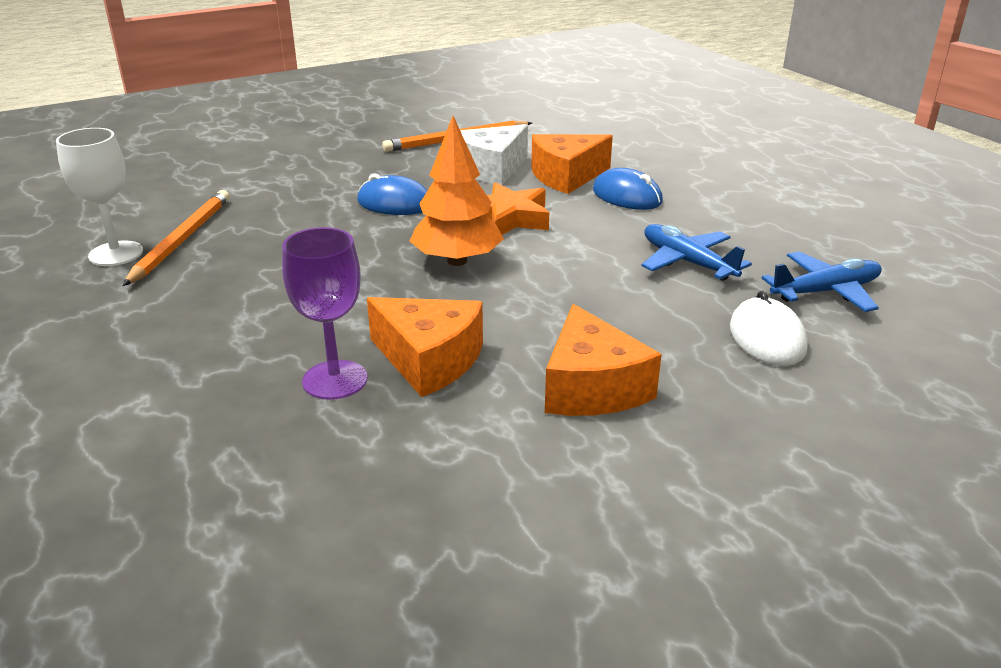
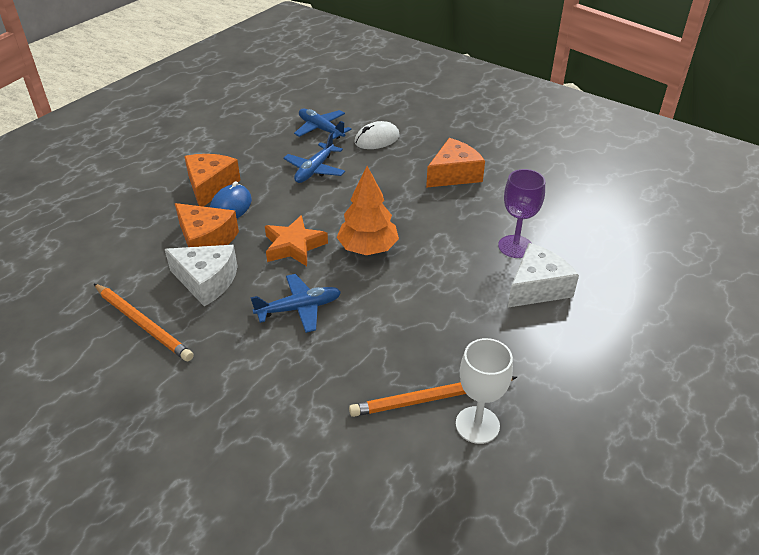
camera: 115 degrees left, 10 degrees up
(231, 365) = (537, 287): none -> white cheese
(395, 203) = (299, 308): blue mouse -> blue plane
(429, 360) = (474, 224): orange cheese -> orange cheese (210, 186)

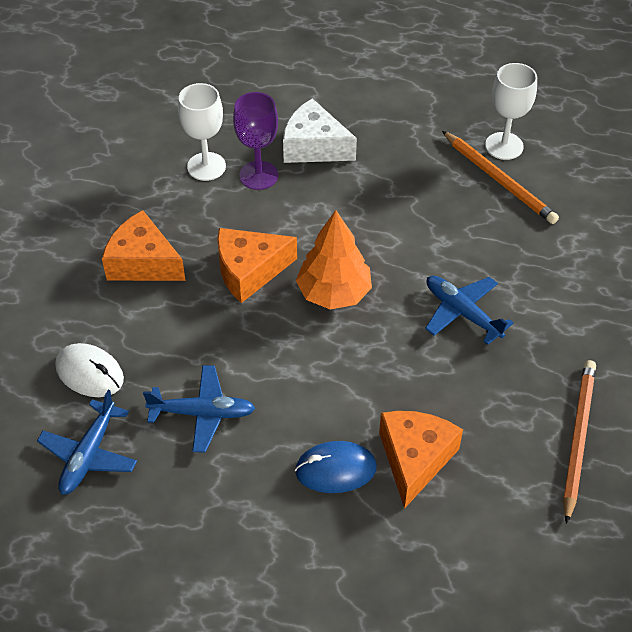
camera: 115 degrees left, 10 degrees up
(206, 281) = (480, 417): white cheese -> none
(210, 186) = (305, 521): orange cheese -> orange cheese (249, 271)
(294, 246) = (371, 362): orange star -> none
(539, 223) = (206, 166): none -> white goblet

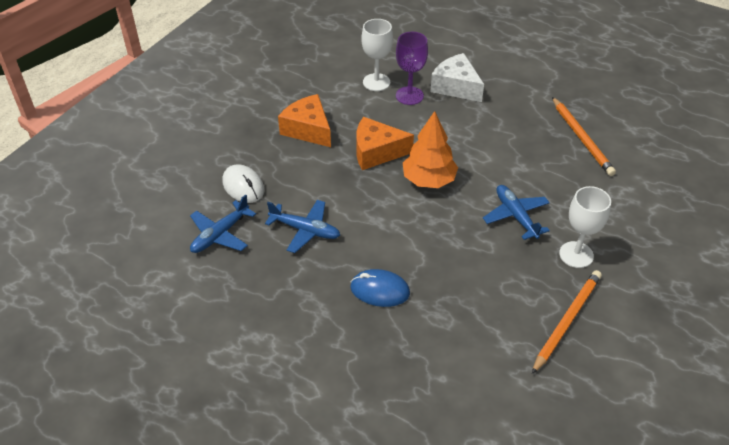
camera: 20 degrees right, 5 degrees down
(415, 459) = (439, 300): orange cheese -> none
(504, 146) = (595, 117): white goblet -> white goblet (576, 254)

